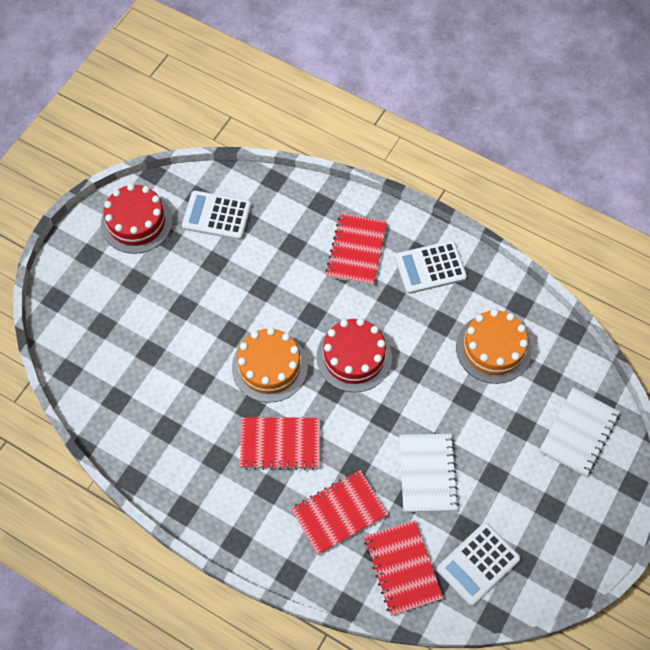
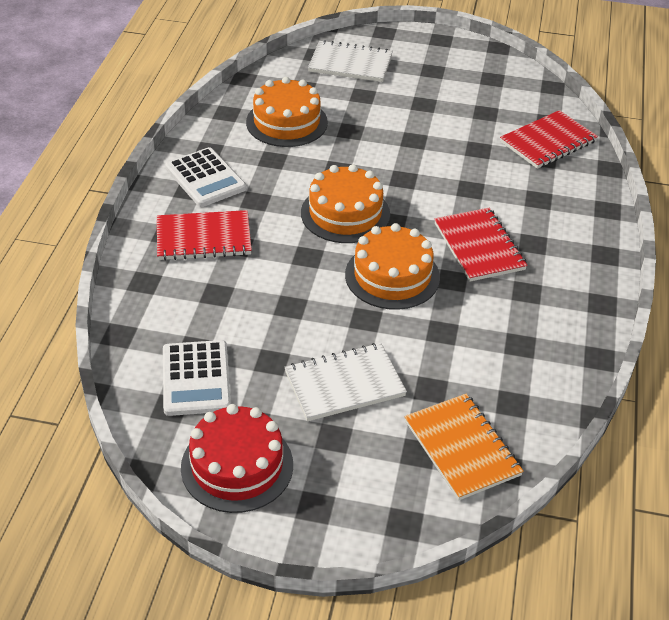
camera: 110 degrees left, 20 degrees down
(94, 352) = (462, 448): none -> orange notebook
(339, 513) = (524, 190): red notebook -> none
(354, 357) = (345, 213): red cake -> orange cake
(427, 473) = (446, 142): white notebook -> white notebook (344, 384)
(478, 564) = (512, 101): white calculator -> none

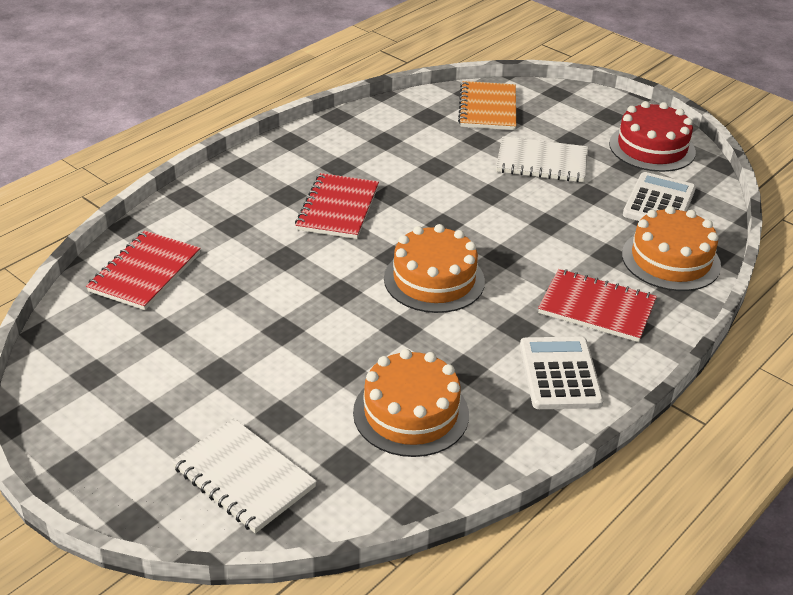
camera: 150 degrees left, 5 degrees down
(392, 276) = (439, 214): orange cake -> orange cake (670, 260)
(548, 142) = (145, 272): red notebook -> red notebook turned 60 degrees counterclockwise

